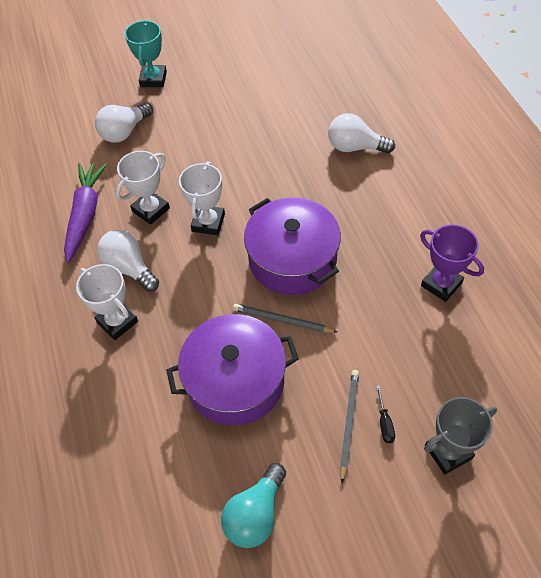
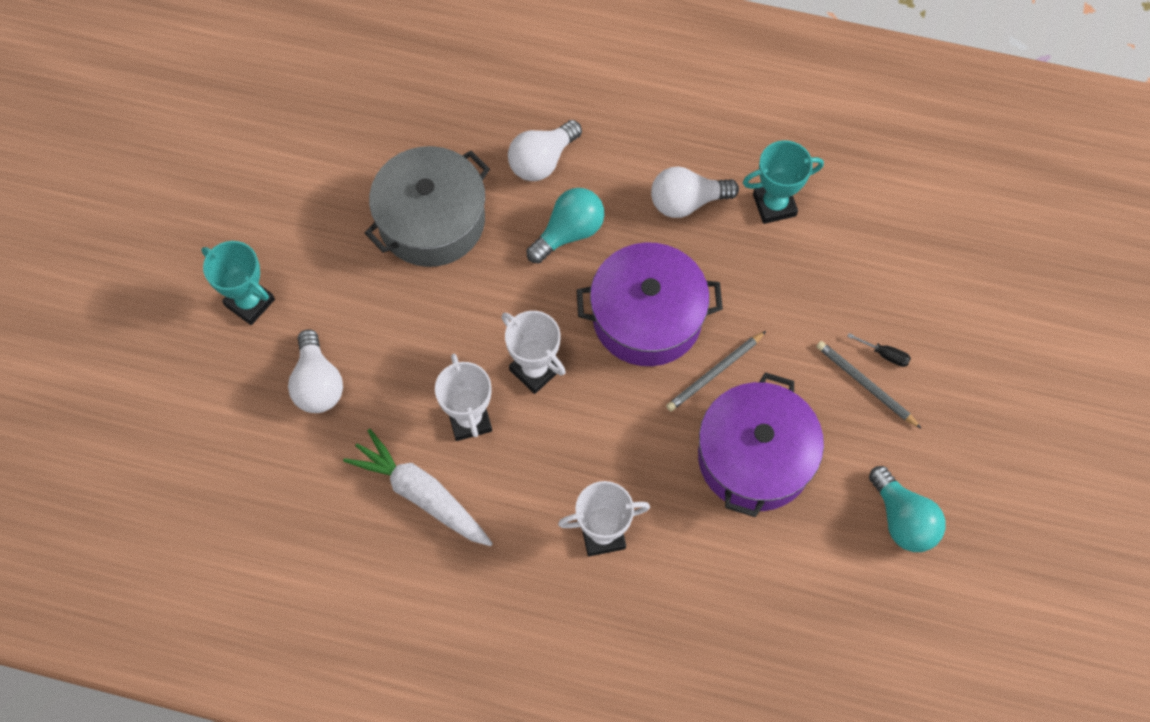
camera: 60 degrees left, 10 degrees up
(85, 214) = (421, 494): purple carrot -> white carrot
(129, 268) = (538, 485): white light bulb -> white light bulb (687, 202)
(268, 121) = (432, 221): none -> grey pot
(317, 187) = (569, 232): none -> turquoise light bulb
(441, 284) = (774, 205): purple trophy -> turquoise trophy
(448, 452) = (944, 322): grey trophy -> none

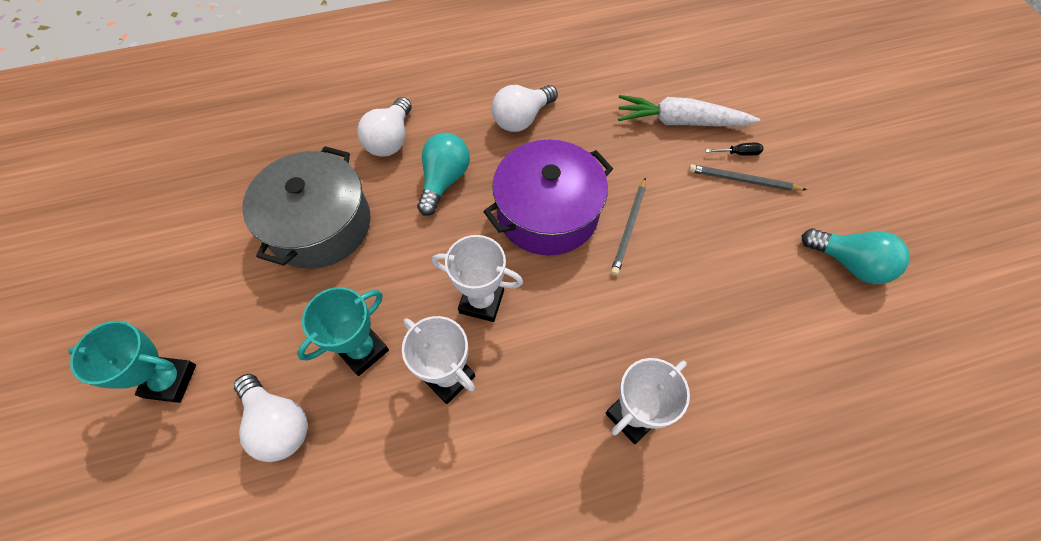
camera: 30 degrees left, 5 degrees down
(421, 494) = (441, 477): white carrot -> white carrot (680, 122)
(755, 457) = (707, 276): purple pot -> none
(774, 205) = (586, 93): turquoise trophy -> turquoise trophy (362, 350)

